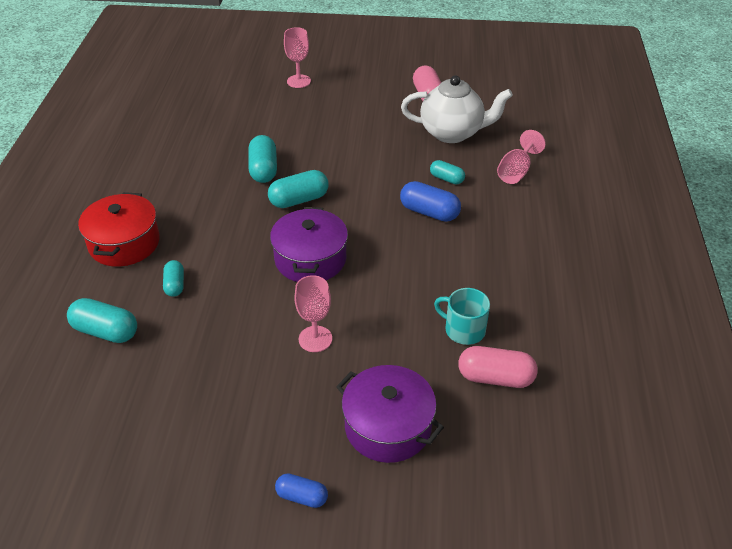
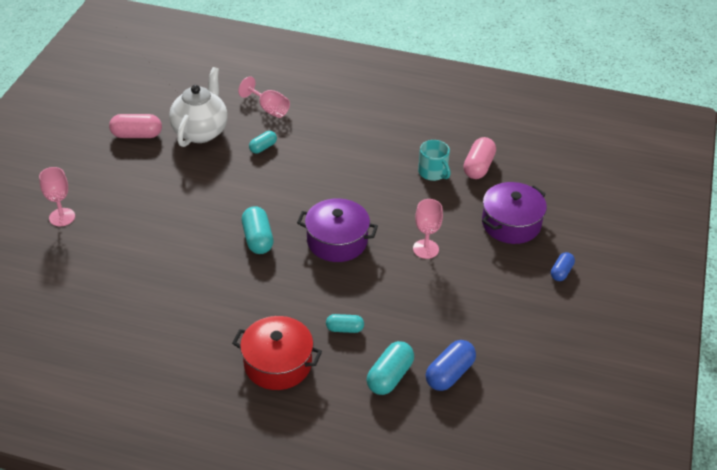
camera: 80 degrees left, 0 degrees up
(263, 169) = (203, 258): turquoise capsule -> none
(429, 212) = (302, 165): blue capsule -> blue capsule (449, 374)
(464, 330) = (433, 172): turquoise mug -> turquoise mug turned 75 degrees counterclockwise

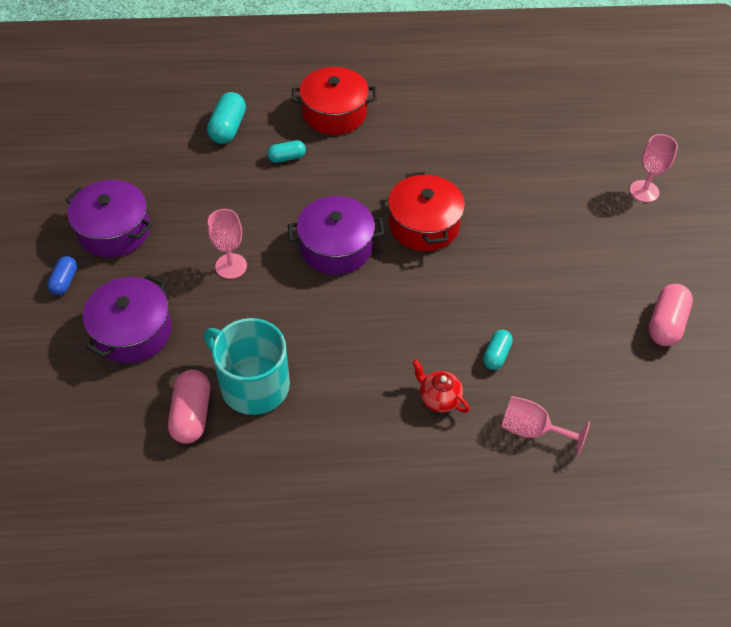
camera: 160 degrees right, 10 degrees up
(137, 135) = (665, 324): pink capsule -> pink capsule turned 45 degrees counterclockwise
(201, 132) = (592, 356): white teapot -> none
(257, 239) = (424, 225): turquoise capsule -> red pot
(315, 136) = (438, 398): none -> red teapot
(433, 172) = (253, 384): turquoise mug -> turquoise mug, size x1.66
(449, 374) = (172, 144): blue capsule -> none
(517, 302) = (114, 231): none -> purple pot

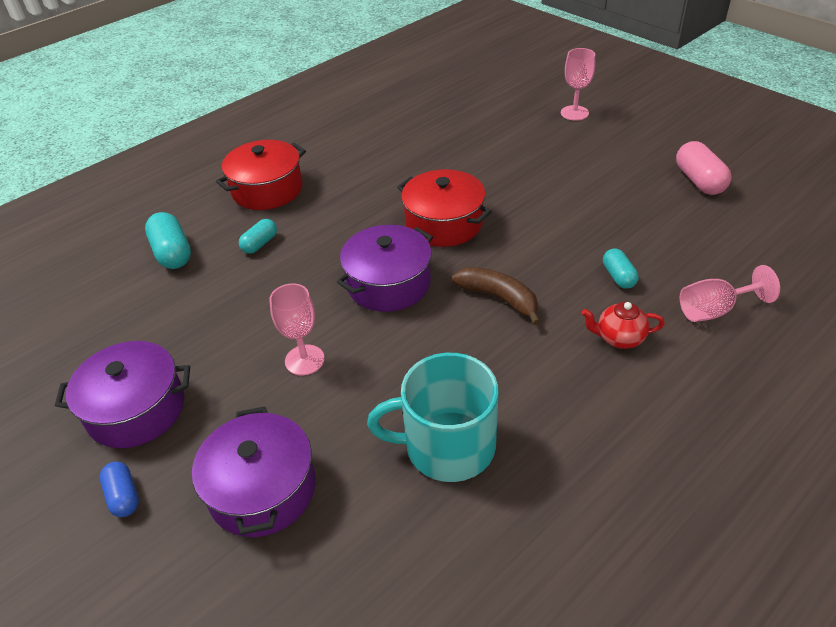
camera: 35 degrees left, 10 degrees down
(192, 414) = (418, 521): pink capsule -> none
(394, 311) = (499, 298): none -> brown banana

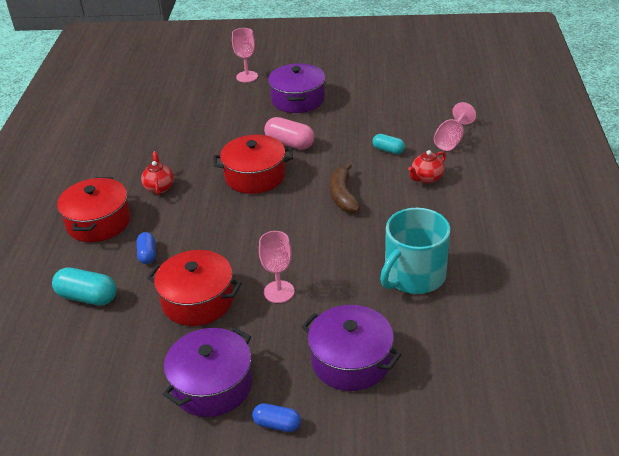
camera: 45 degrees left, 5 degrees down
(235, 317) = (198, 300): none -> red pot
(260, 244) = (147, 254): turquoise capsule -> blue capsule
(351, 185) = (159, 187): none -> red teapot
(388, 283) = (269, 225): purple pot -> purple pot (298, 99)
(499, 298) = (343, 195): brown banana -> brown banana turned 90 degrees counterclockwise
(699, 181) = (366, 82): pink capsule -> pink capsule (290, 143)

